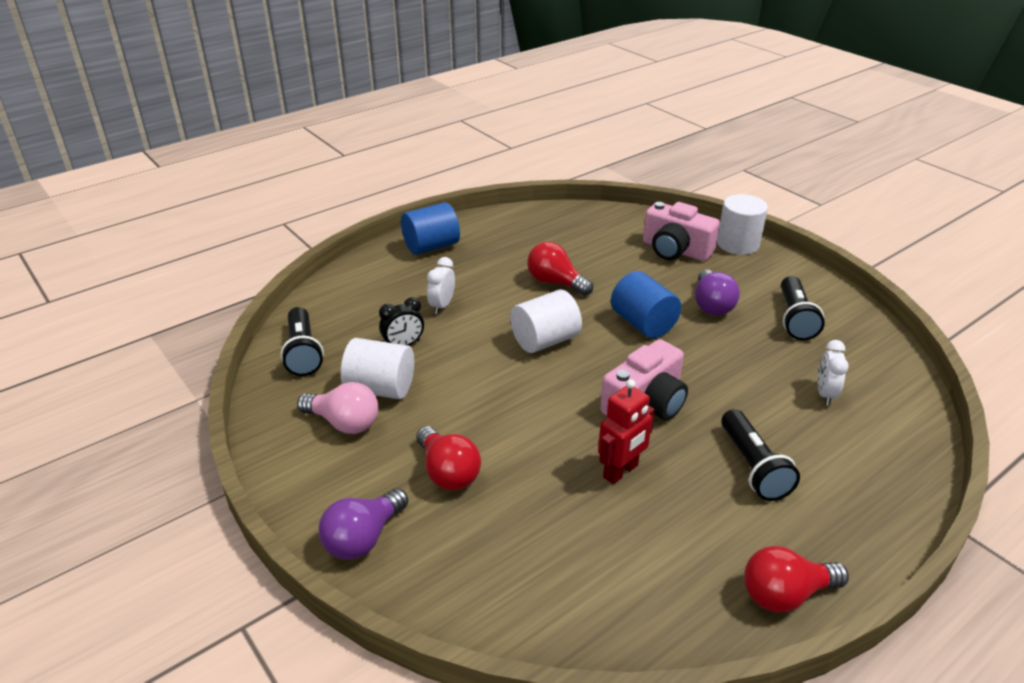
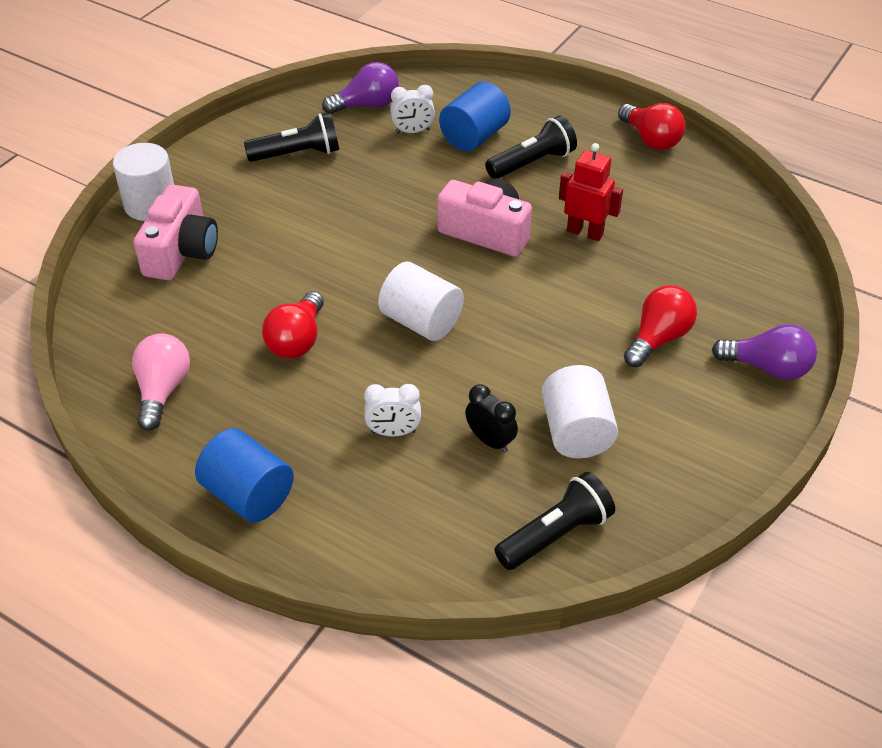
camera: 110 degrees left, 10 degrees up
(344, 423) = (645, 441): pink light bulb -> pink light bulb (162, 390)
(643, 324) = (353, 254): blue cylinder -> blue cylinder (474, 136)
(711, 305) = (294, 210): purple light bulb -> purple light bulb (367, 105)

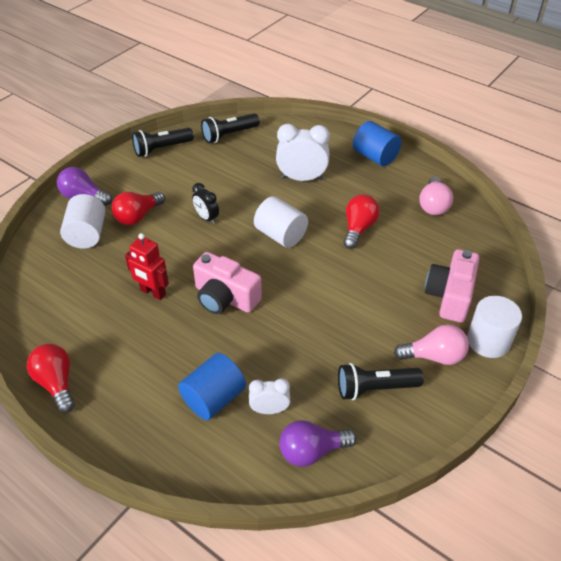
camera: 175 degrees left, 0 degrees up
(222, 186) = (434, 356): none -> pink light bulb
(393, 432) = (302, 178): white clock -> white clock, size x1.74
(490, 441) = (251, 172): black clock -> black clock (206, 218)
(532, 163) = (171, 363): black flashlight -> black flashlight (162, 149)
(576, 432) = (205, 173): white cylinder -> white cylinder (87, 234)

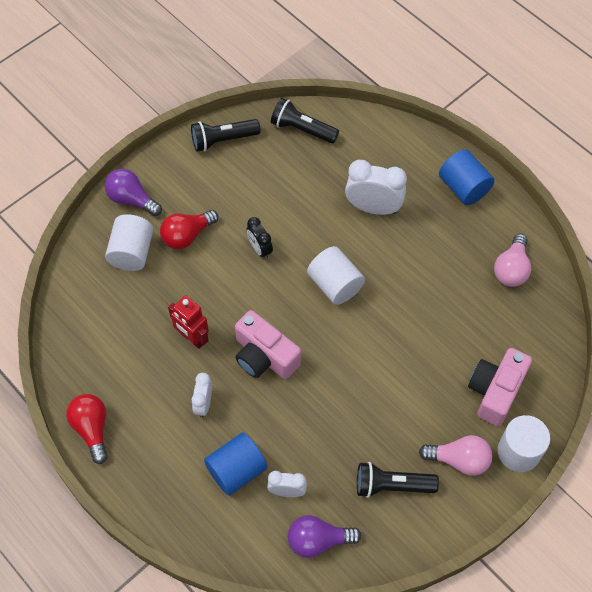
camera: 10 degrees right, 15 degrees up
(171, 345) = (203, 404): none -> white clock
(229, 135) = (302, 129): black flashlight -> black flashlight turned 45 degrees clockwise
(358, 228) = (420, 289): red light bulb -> none

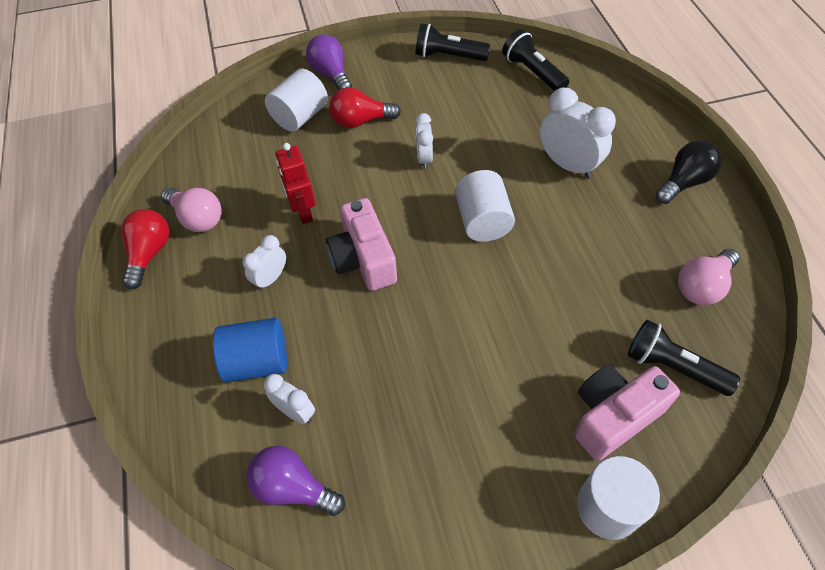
camera: 30 degrees right, 5 degrees down
(260, 249) = (424, 158): black clock -> white clock
(392, 485) = (420, 467): black flashlight -> black flashlight (672, 367)
(459, 460) = (522, 478): pink light bulb -> pink light bulb (197, 218)
(463, 187) = (684, 182): blue cylinder -> black light bulb

